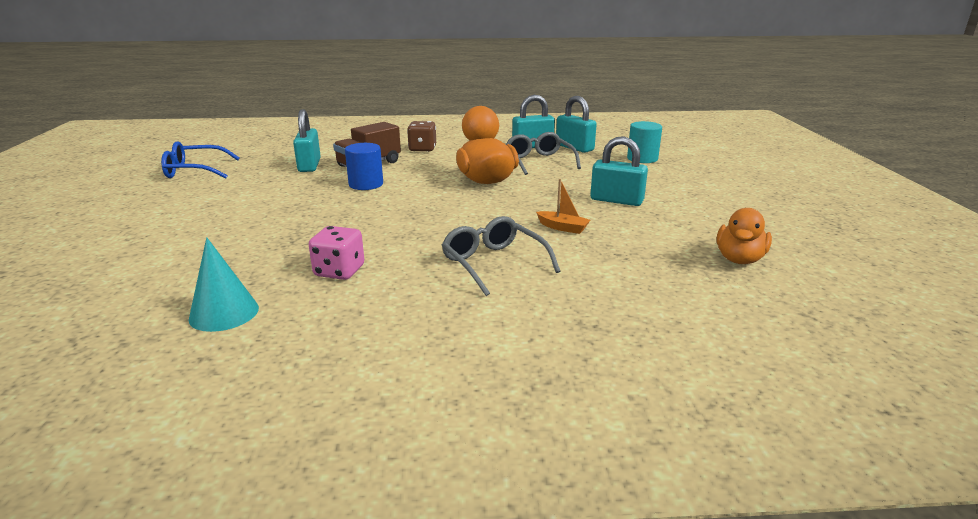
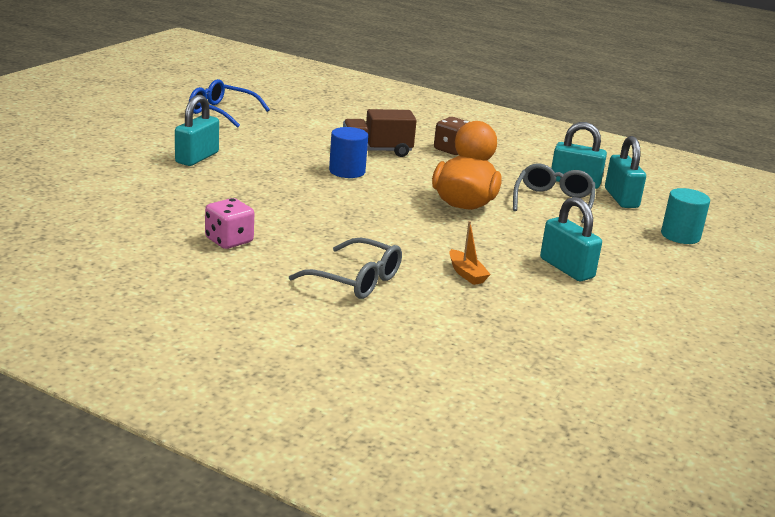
camera: 30 degrees right, 0 degrees up
(224, 313) = (118, 241): turquoise cone -> none
(309, 165) = (322, 136): turquoise padlock -> turquoise padlock (197, 158)
(493, 263) = (356, 280): grey glasses -> grey glasses turned 120 degrees clockwise
(739, 259) = (591, 365): orange duck -> none

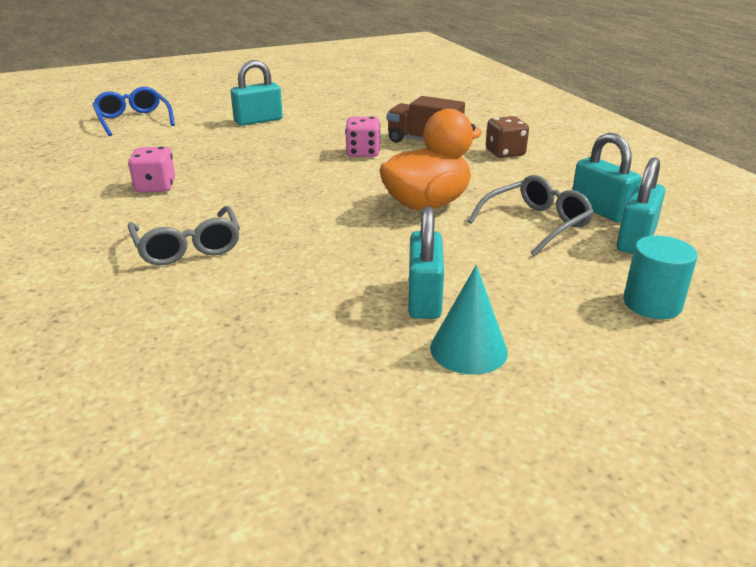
camera: 40 degrees right, 5 degrees up
(221, 112) = (344, 91): blue glasses -> blue glasses (133, 120)
(347, 171) = (363, 153): blue cylinder -> pink dice
(466, 274) = (301, 271): orange boat -> none
(634, 289) = (468, 349): none -> turquoise cone

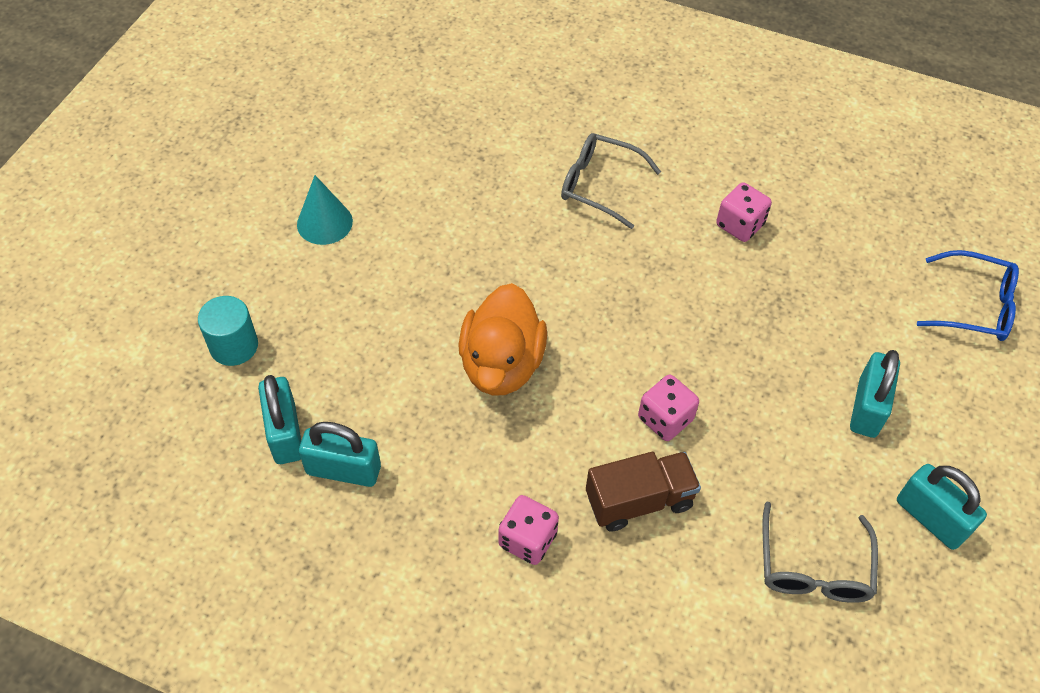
camera: 135 degrees right, 25 degrees up
(424, 298) = (389, 246): turquoise padlock -> turquoise padlock (931, 518)
(505, 153) = (527, 539): brown dice -> pink dice
(536, 224) = (384, 400): grey glasses -> grey glasses (813, 568)

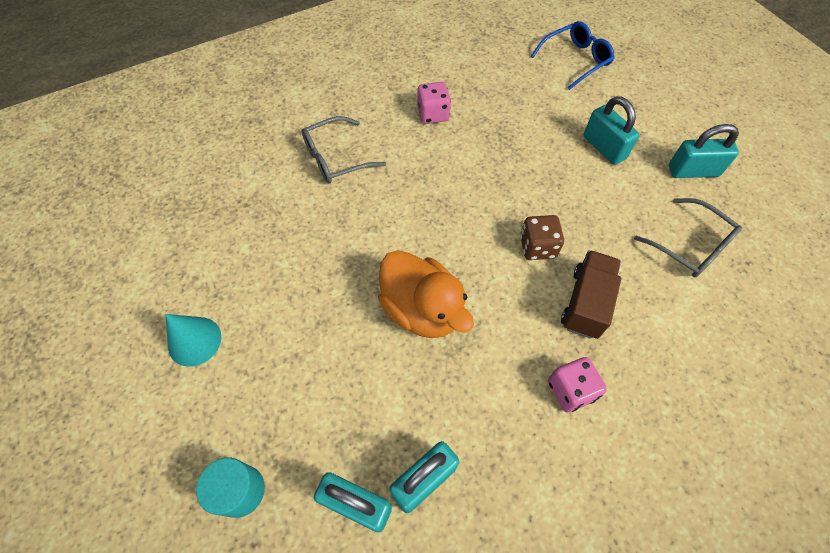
camera: 50 degrees left, 5 degrees up
(665, 419) = (537, 247): pink dice -> brown dice

